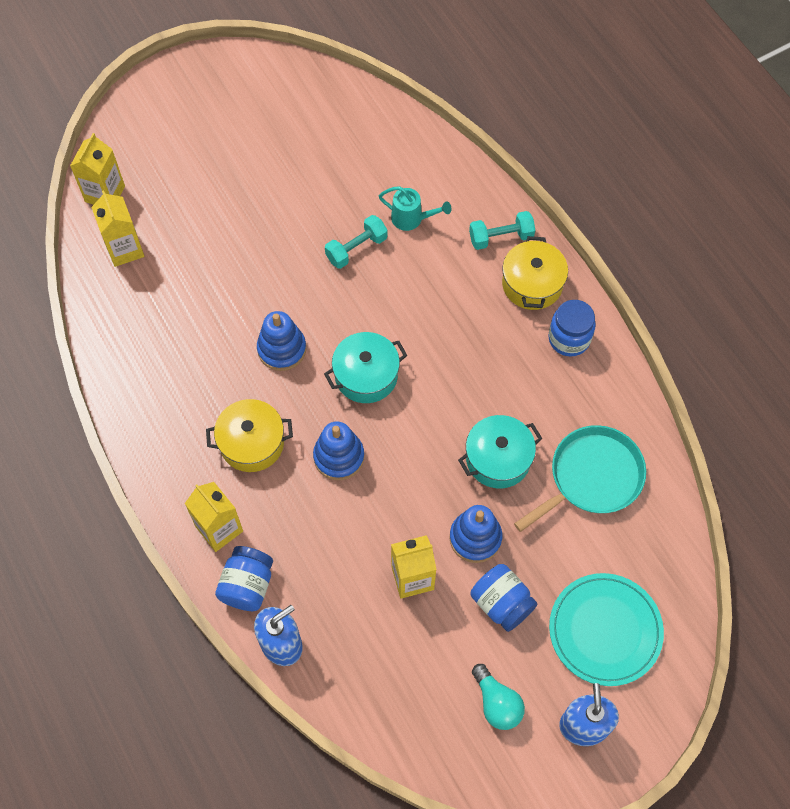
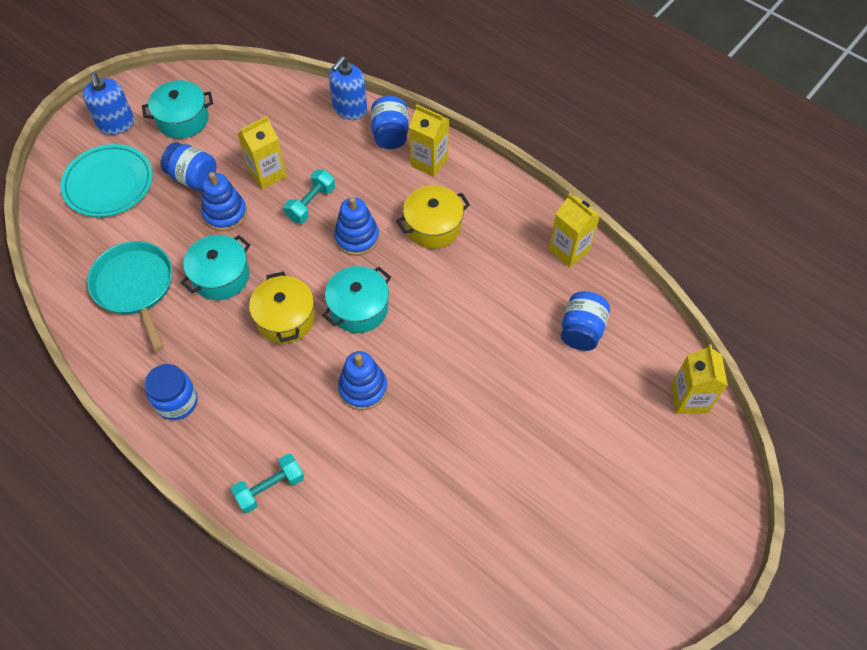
camera: 160 degrees right, 5 degrees down
(125, 249) = (634, 350): yellow carton -> yellow carton (569, 250)
(162, 283) = (581, 330): none -> blue jar
(282, 349) = (443, 307): blue stacking toy -> blue stacking toy (363, 388)
(356, 249) = (415, 425): turquoise dumbbell -> turquoise dumbbell (311, 204)
(411, 219) = (371, 477): turquoise watering can -> none
(497, 703) = (182, 119): turquoise light bulb -> turquoise pot
(532, 284) = (225, 446): yellow pot -> yellow pot (285, 318)
(592, 477) = (135, 287): turquoise pan -> turquoise pan turned 120 degrees clockwise

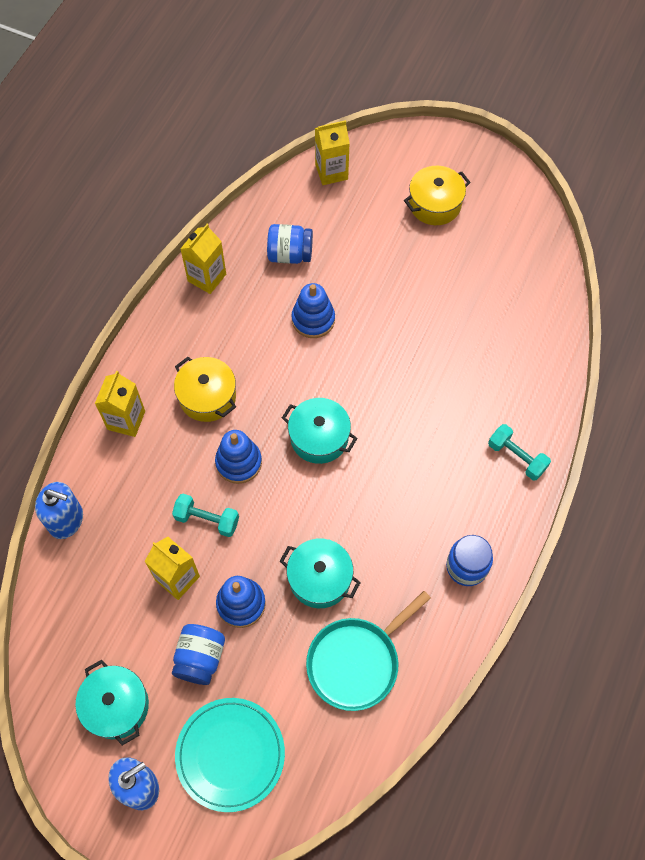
camera: 105 degrees left, 5 degrees up
(285, 318) = (349, 499): yellow pot -> yellow pot (435, 204)
(363, 388) = (400, 411): blue stacking toy -> blue stacking toy (313, 319)
(390, 134) = (95, 467): blue jar -> none

